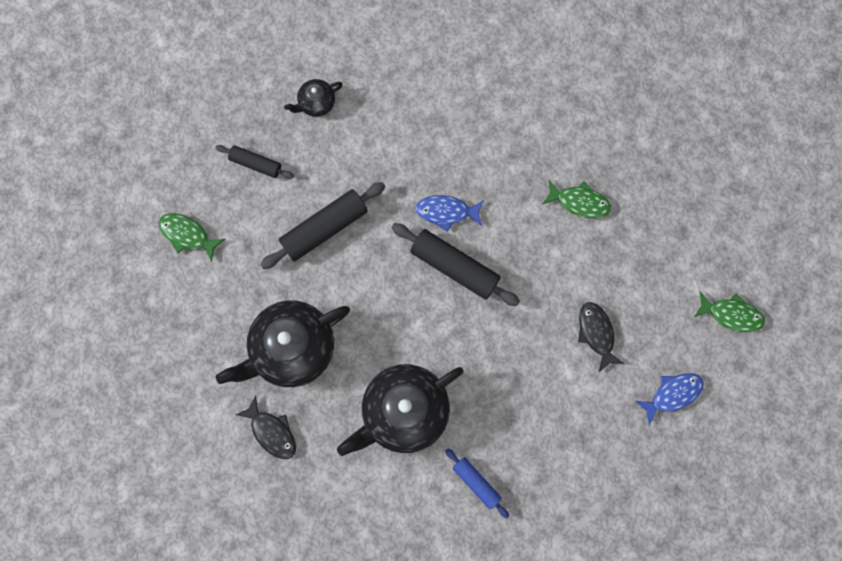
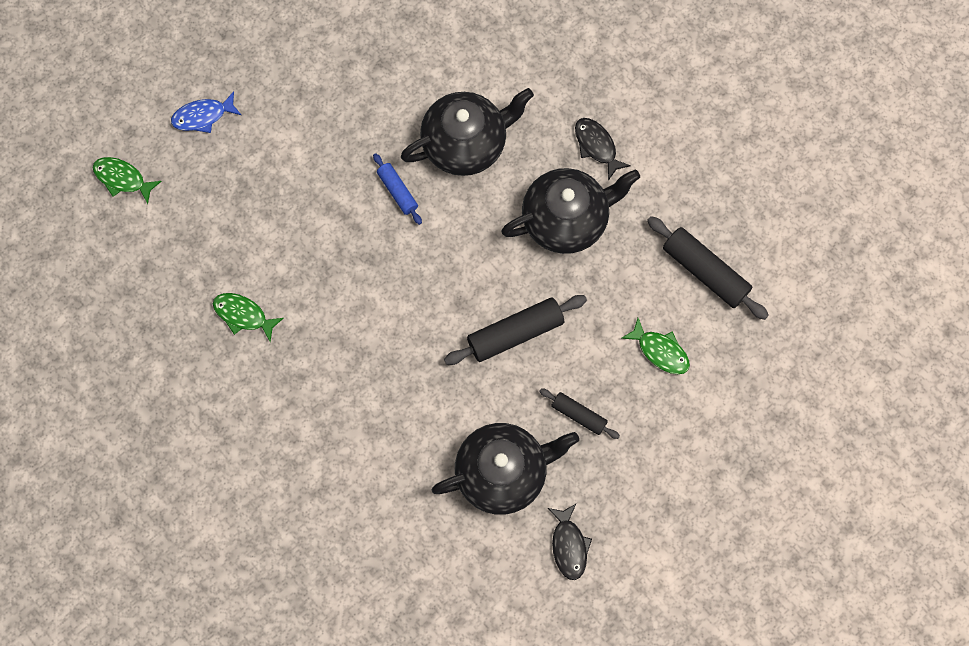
camera: 170 degrees left, 5 degrees down
(316, 103) = (503, 473): black teapot -> black teapot, size x2.14
(446, 212) = (384, 328): blue fish -> none
(454, 267) = (388, 271): black rolling pin -> black rolling pin (705, 272)
(476, 482) = (409, 70): blue rolling pin -> blue rolling pin (397, 191)
(596, 333) = (261, 183): black fish -> black fish (569, 545)

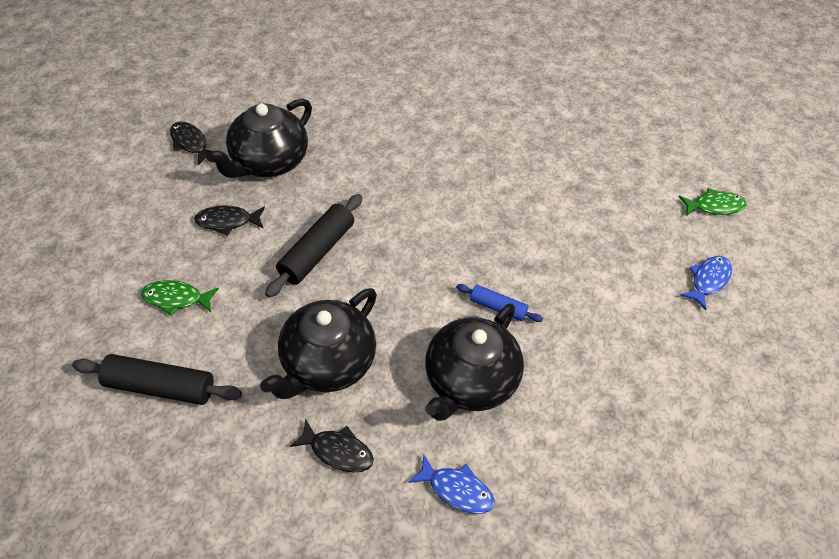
camera: 145 degrees right, 20 degrees down
(243, 315) = (539, 166): green fish -> none
(530, 74) = (456, 490): none -> blue fish
(578, 415) = (227, 221): black rolling pin -> black fish

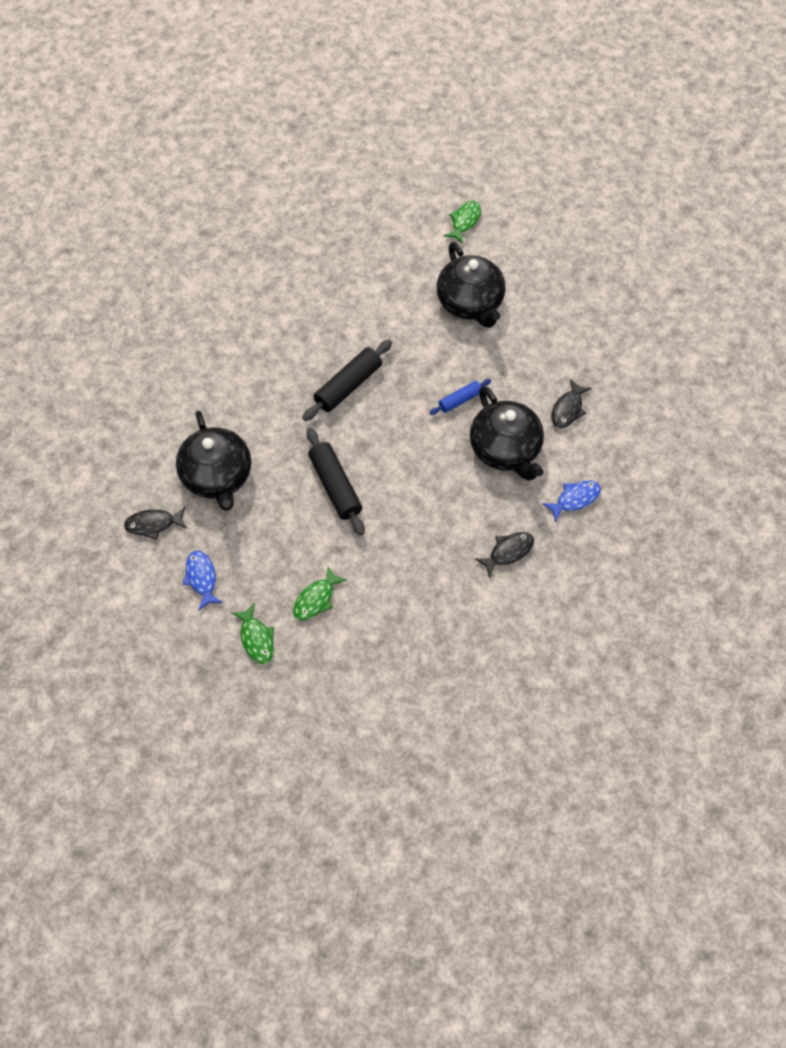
camera: 55 degrees left, 10 degrees up
(106, 272) = (256, 638): none -> green fish
(160, 387) = (389, 639): black rolling pin -> black rolling pin (348, 386)
(227, 221) = (262, 533): black fish -> black fish (568, 409)
(327, 363) = (437, 526): black teapot -> black teapot (470, 303)
(708, 280) = (519, 268): blue fish -> blue fish (202, 578)

